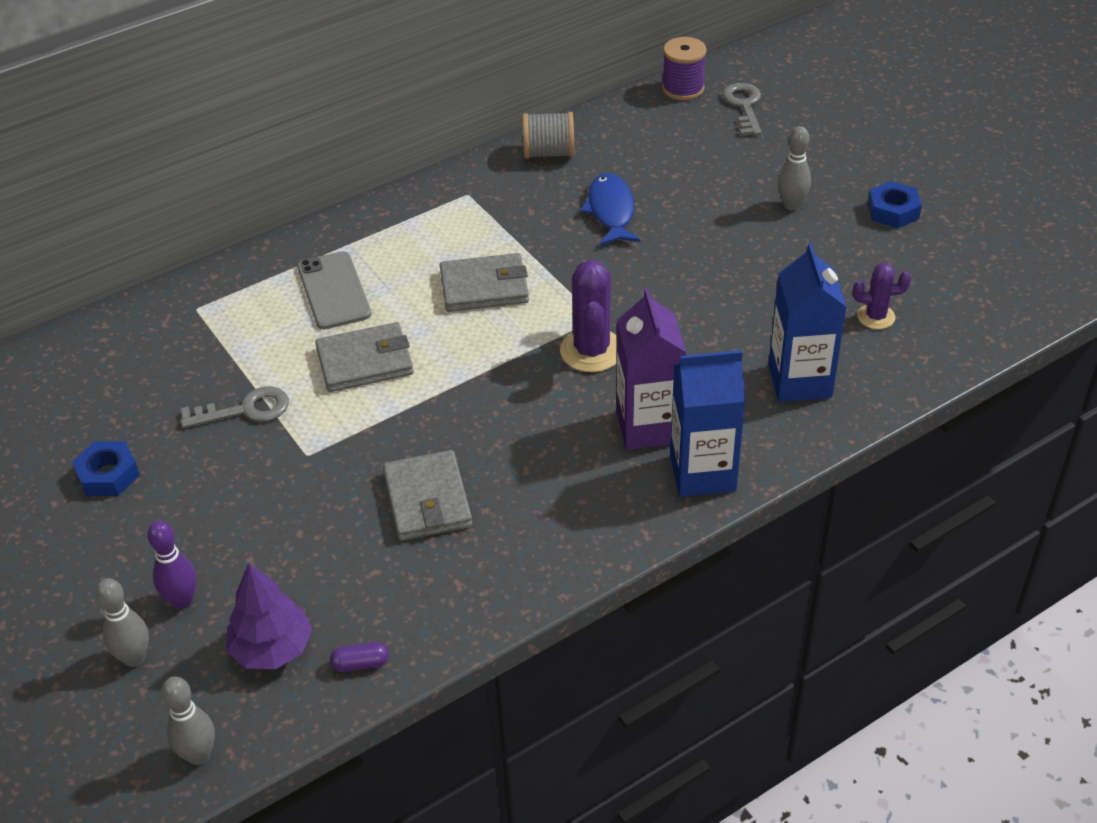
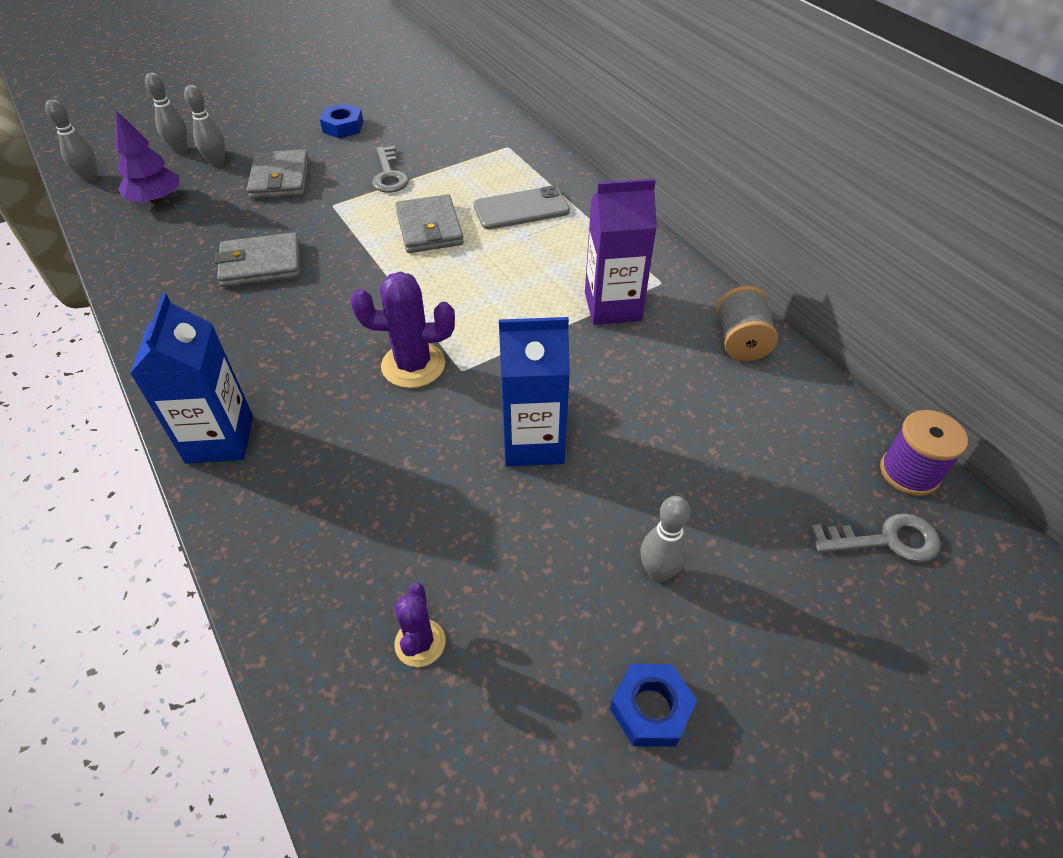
camera: 90 degrees right, 5 degrees up
(182, 601) = (217, 163): purple bowling pin -> grey bowling pin
(360, 664) = (120, 237): purple capsule -> none
(484, 287) = (517, 294): grey wallet -> grey wallet (280, 178)
(611, 211) = (638, 389): blue fish -> none
(648, 426) = (296, 402): purple carton -> purple carton (612, 306)
(800, 381) = (324, 539): blue carton -> blue carton (533, 442)

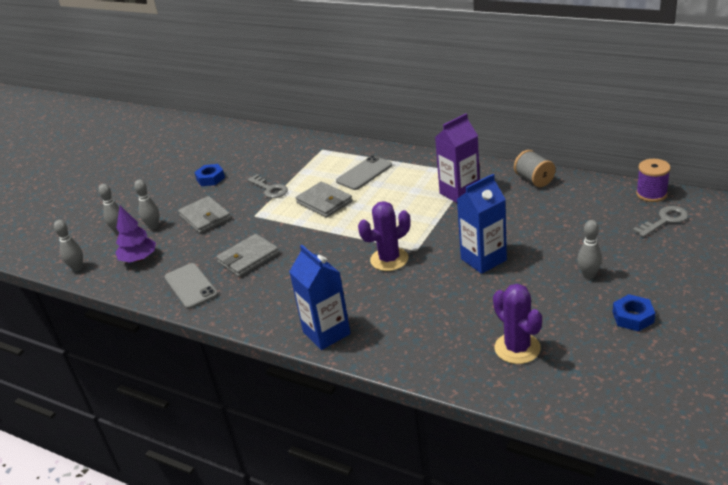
camera: 25 degrees left, 15 degrees down
(162, 269) = (191, 286): none -> grey phone
(420, 643) = (517, 348): purple cactus -> purple cactus, size x1.66

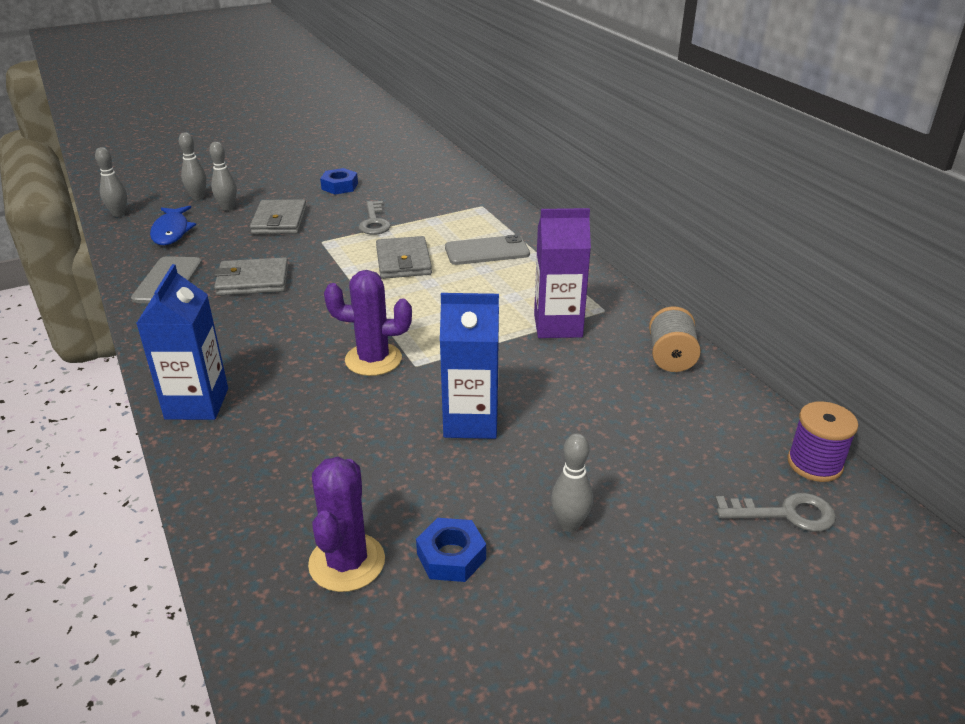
camera: 30 degrees right, 0 degrees up
(139, 259) = (171, 231): purple tree -> blue fish
(633, 317) = (547, 626): blue nut -> blue nut (451, 556)

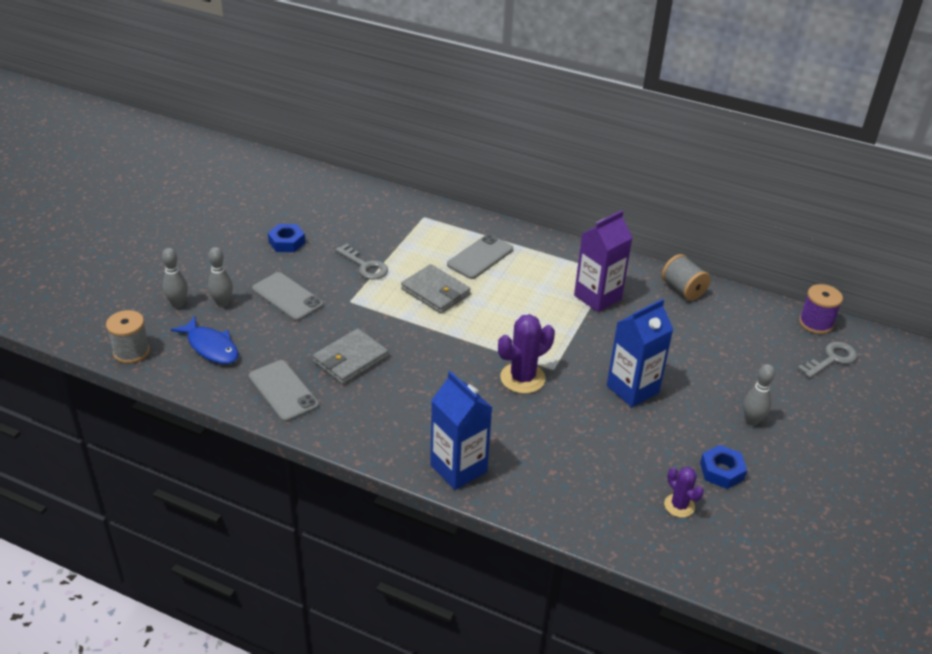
camera: 40 degrees left, 5 degrees up
(119, 214) = (131, 352): grey bowling pin -> grey spool
(279, 221) = (287, 297): grey wallet -> grey phone
(347, 562) = (679, 506): purple cactus -> purple cactus, size x0.60

